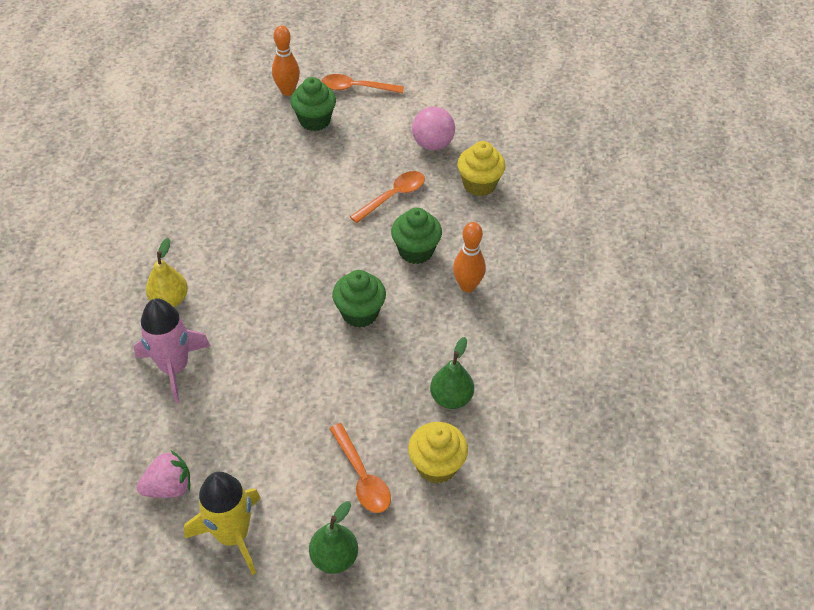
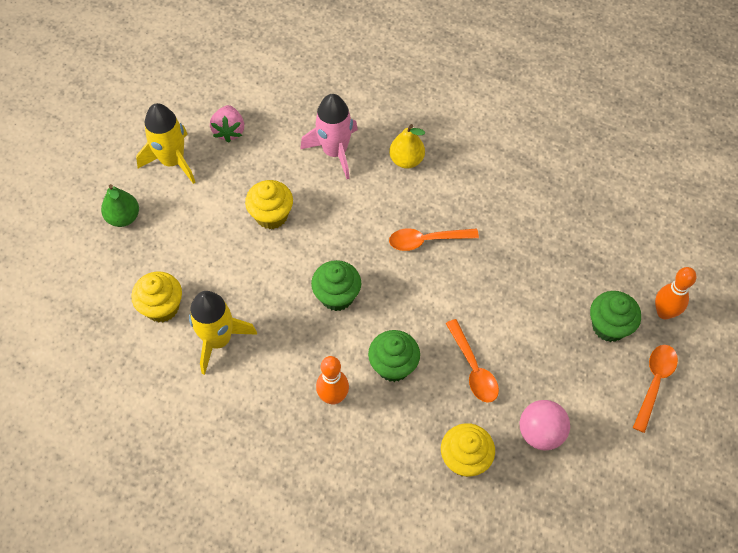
camera: 110 degrees right, 10 degrees up
(281, 401) = (271, 215): none -> yellow cupcake
(362, 476) = (178, 252): orange spoon -> orange spoon (427, 240)
(451, 398) = (218, 340): green pear -> yellow rocket

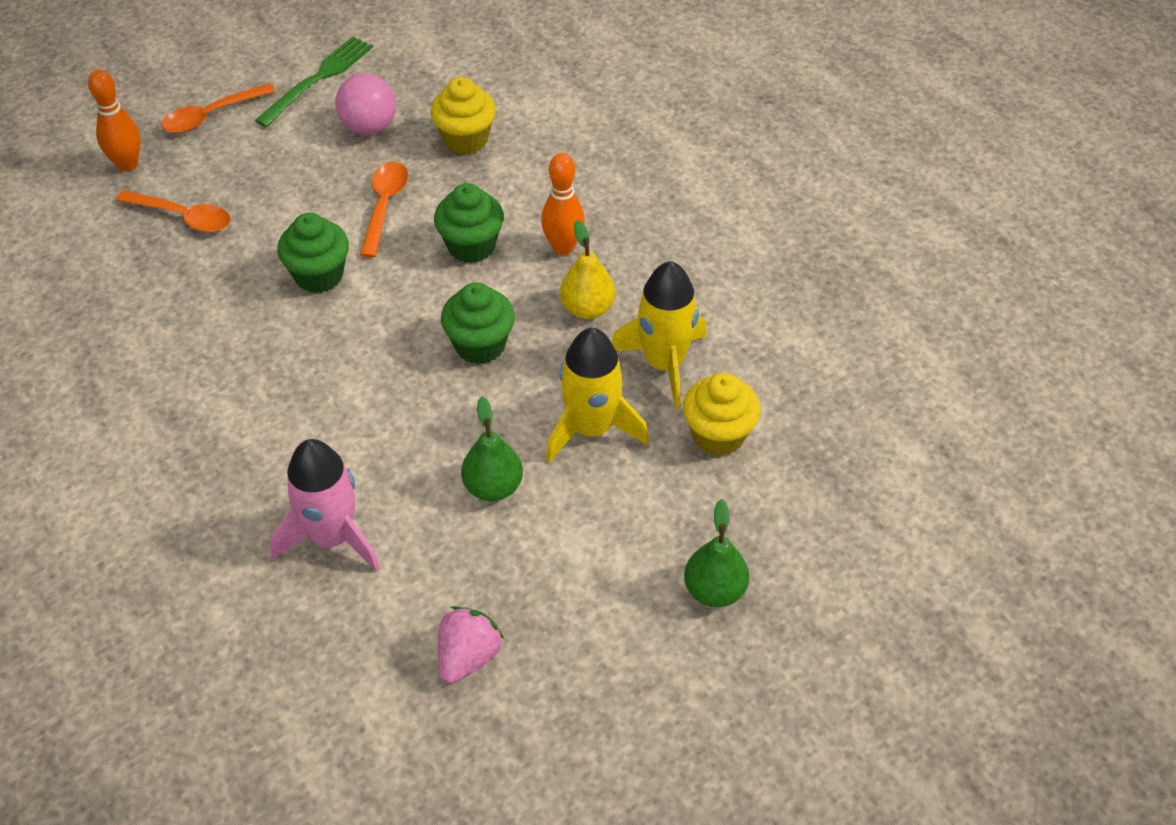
camera: 150 degrees left, 10 degrees down
(172, 161) = (590, 649): yellow rocket -> yellow rocket (591, 429)
(271, 215) = (493, 487): yellow cupcake -> green pear
(406, 160) = (243, 473): yellow pear -> yellow pear (587, 308)
(427, 240) = (313, 356): orange spoon -> orange spoon (183, 217)
(609, 326) = (200, 178): green cupcake -> green cupcake (319, 275)
(616, 460) = (318, 79): none -> green fork

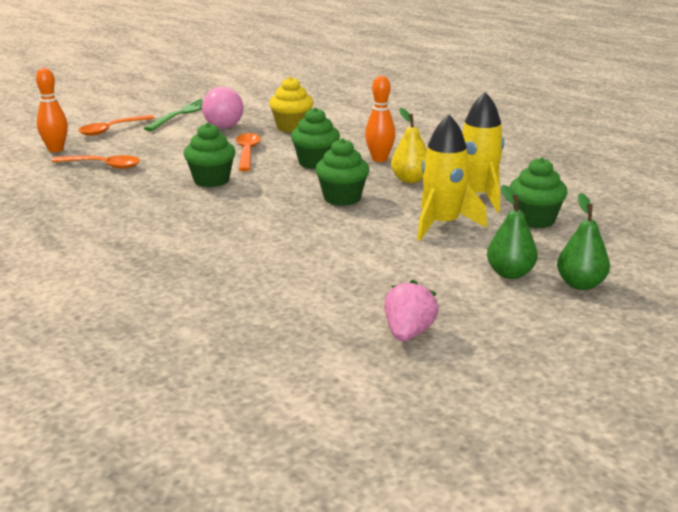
camera: 10 degrees left, 25 degrees down
(332, 537) = (269, 286): pink rocket -> none
(493, 487) = (384, 254): green pear -> green pear (510, 273)
(718, 435) = (535, 220): yellow cupcake -> green cupcake

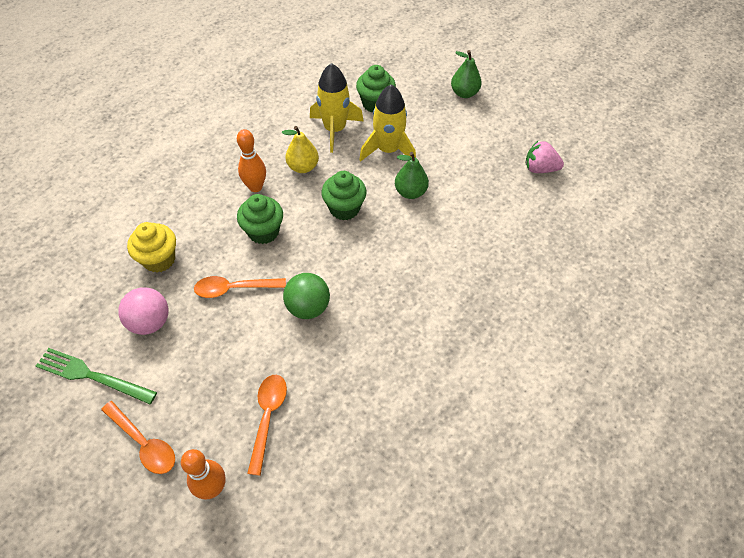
camera: 95 degrees left, 30 degrees up
(211, 180) = (308, 307): green cupcake -> green ball
(510, 273) = (456, 121): green pear -> green pear (410, 192)

